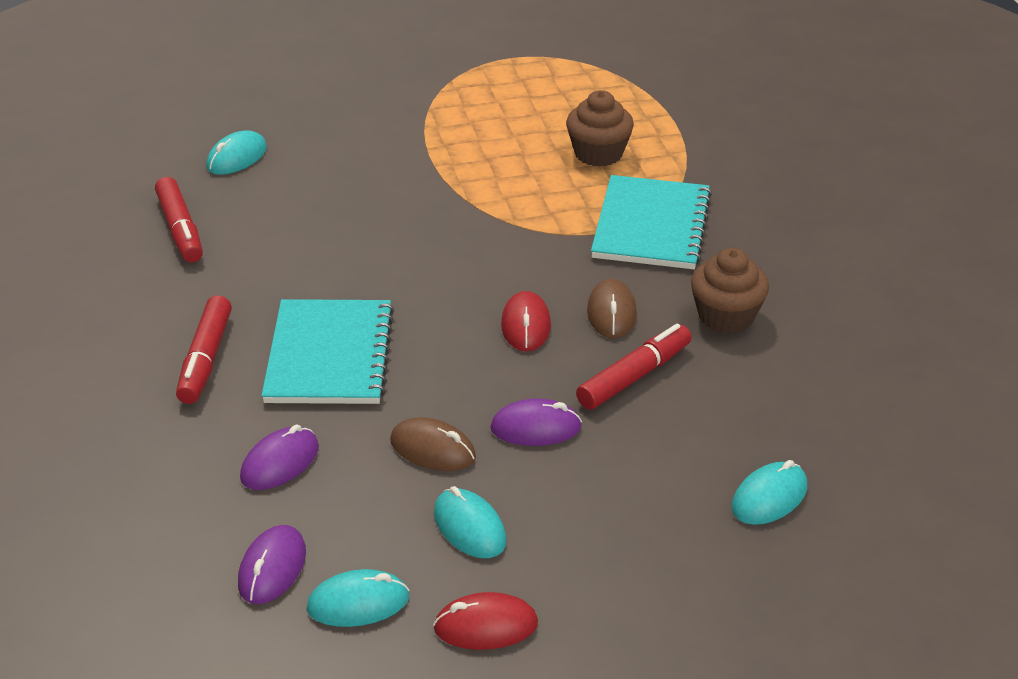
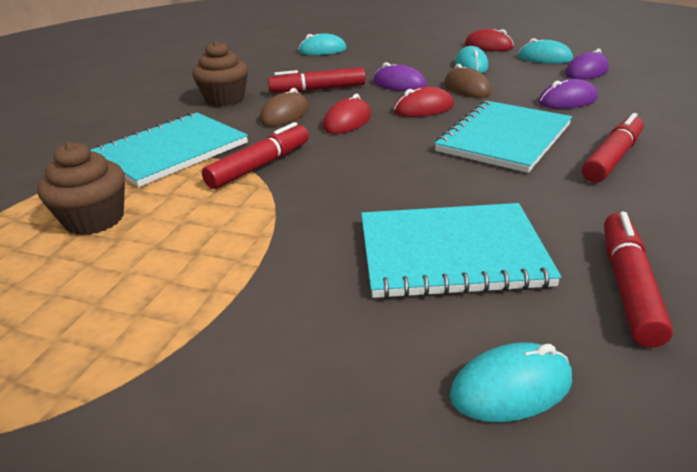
camera: 145 degrees left, 5 degrees down
(309, 214) = (451, 253): none -> turquoise notebook
(457, 380) = (423, 108): none -> red mouse
(541, 238) = (260, 166): none -> red marker

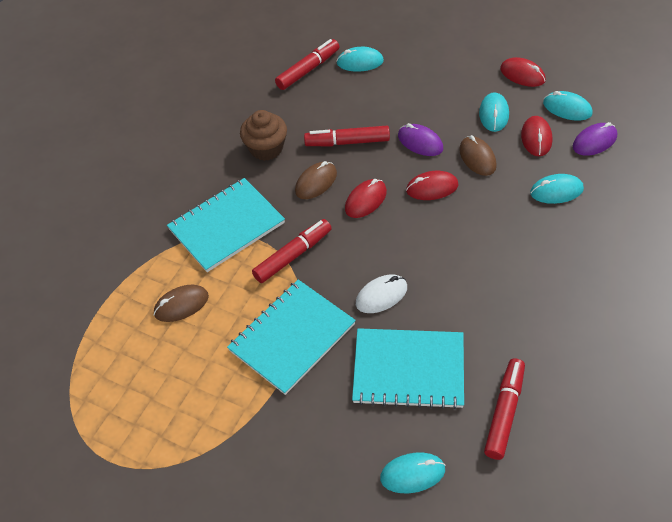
camera: 10 degrees right, 20 degrees up
(94, 219) = (181, 305): brown cupcake -> brown mouse
(387, 188) = (381, 295): none -> white mouse
(504, 138) = (484, 242): turquoise notebook -> turquoise notebook (292, 337)
(523, 74) = (536, 138): none -> red mouse
(567, 101) = (556, 191): purple mouse -> turquoise mouse
(612, 158) = (555, 281): red marker -> red marker (308, 70)

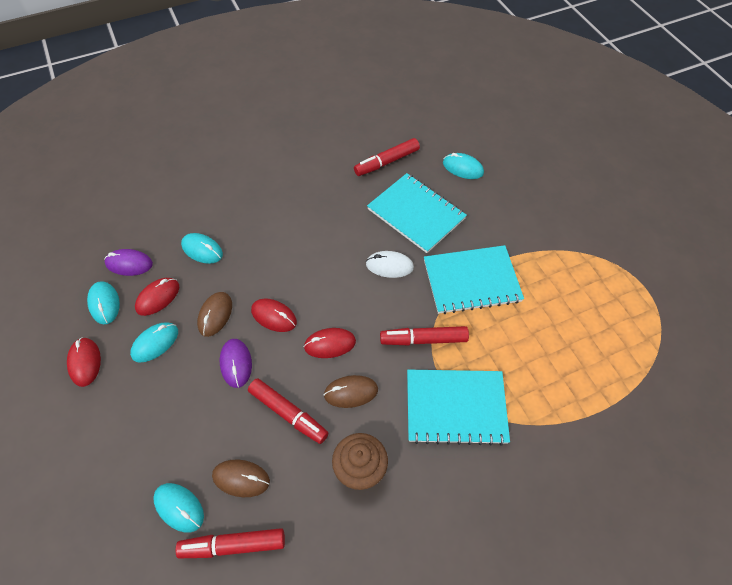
camera: 145 degrees left, 5 degrees up
(181, 305) = (536, 361): brown mouse -> brown mouse (241, 478)

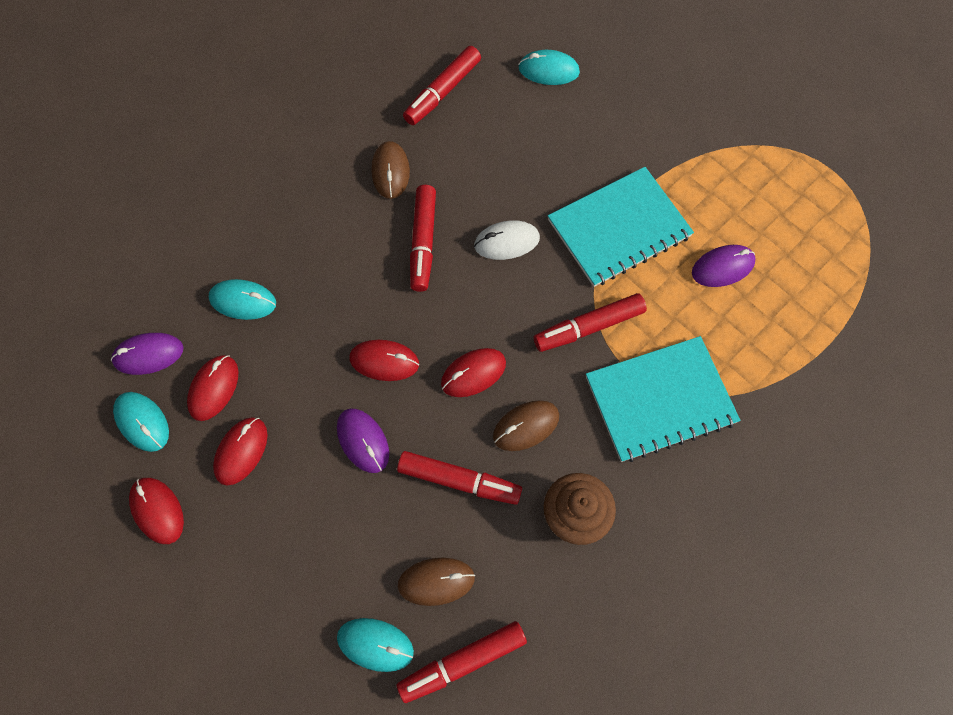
camera: 20 degrees left, 10 degrees up
(155, 343) = (241, 451): turquoise mouse -> red mouse
(215, 315) = (304, 386): brown mouse -> brown mouse (390, 171)
(333, 249) = (423, 242): none -> red marker
(416, 214) = (512, 157): turquoise notebook -> none
(538, 330) = (722, 267): none -> purple mouse

